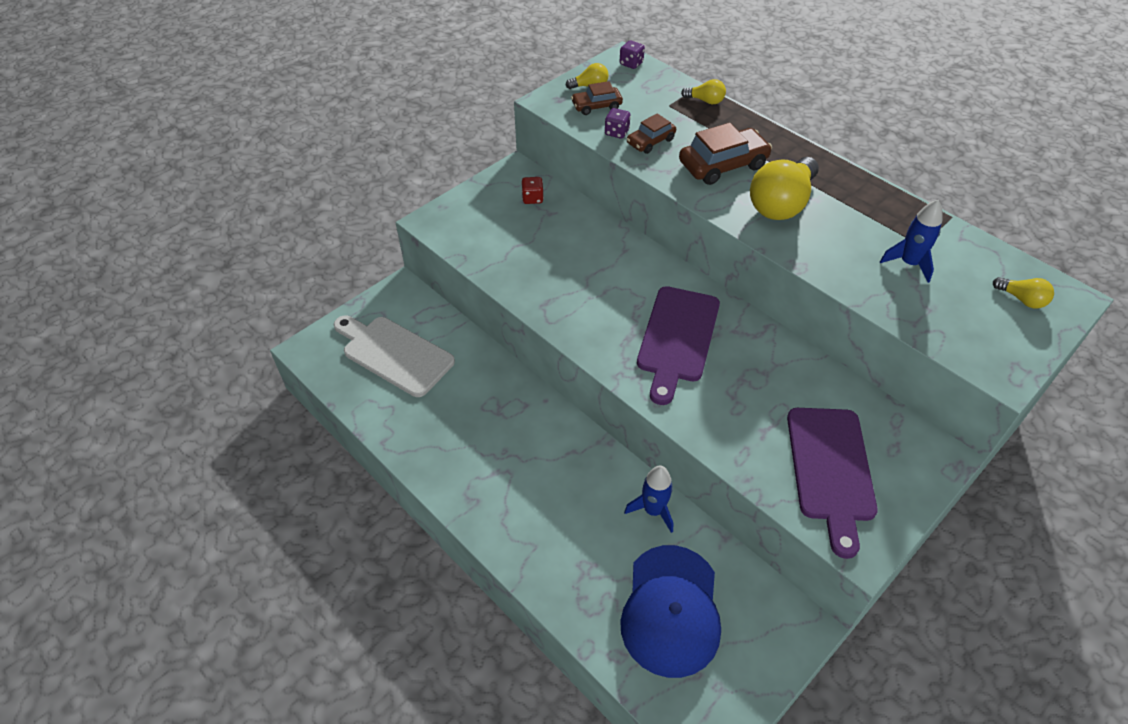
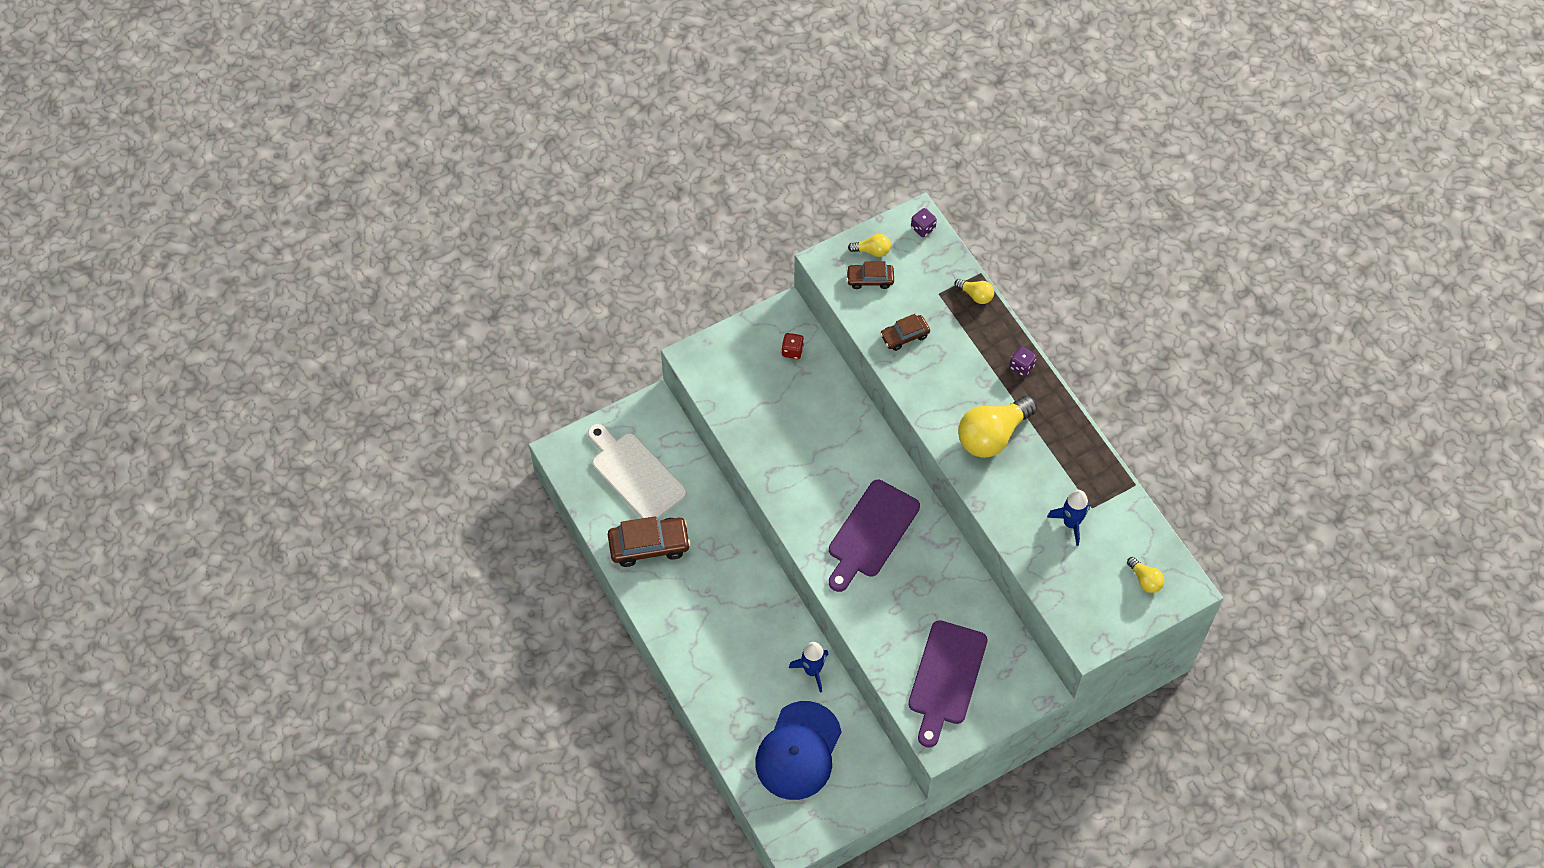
camera: 15 degrees right, 10 degrees up
(616, 132) = (877, 318): purple dice -> purple dice (1021, 366)
(723, 165) = (959, 379): brown car -> brown car (649, 545)

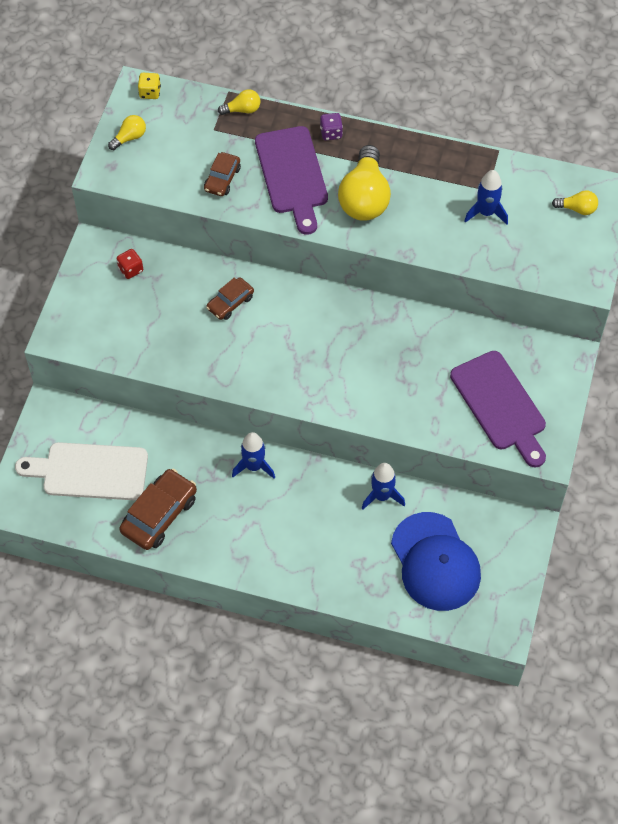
camera: 45 degrees left, 0 degrees up
(747, 569) = (254, 466): none -> blue rocket
(870, 279) = (150, 159): brown car -> brown car (230, 303)
(871, 533) = (334, 350): purple cutting board -> purple cutting board (292, 175)
(923, 228) = (150, 92): purple dice -> yellow dice

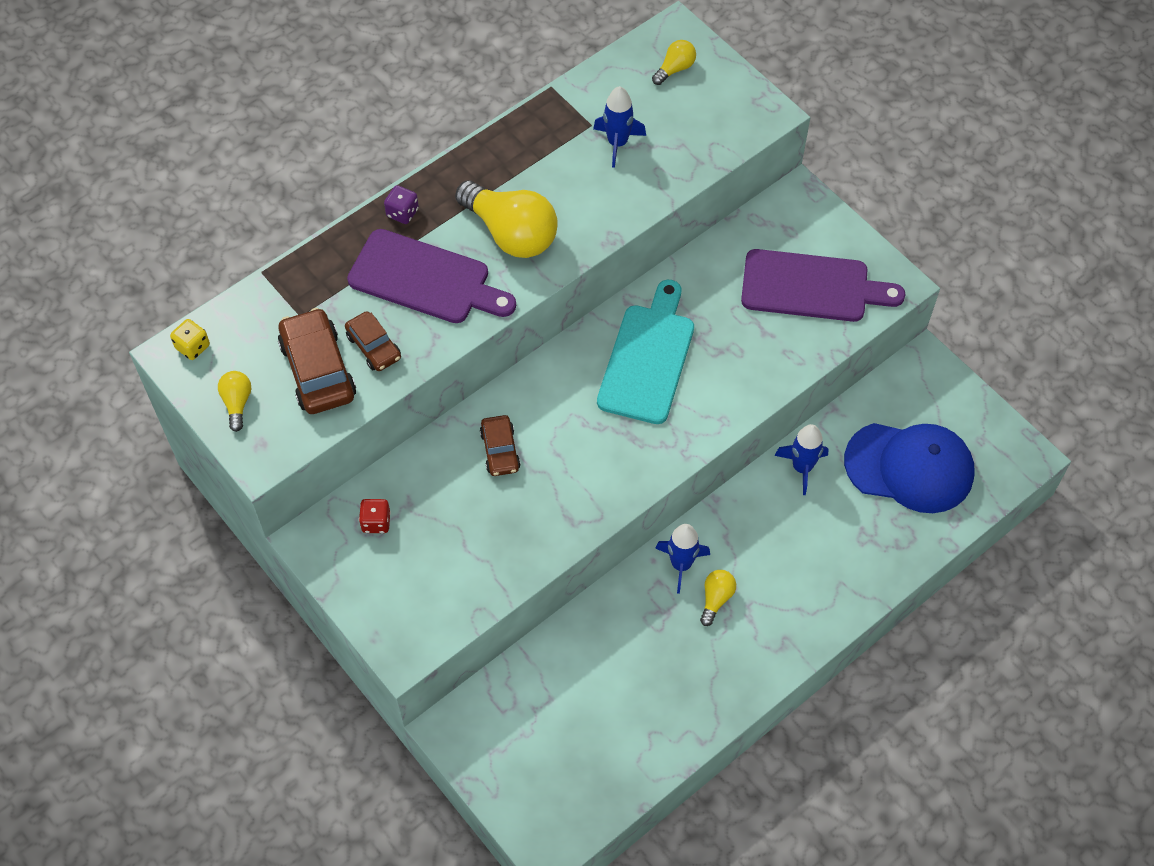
camera: 55 degrees left, 0 degrees up
(89, 471) = (566, 733): white cutting board -> none
(159, 514) = (673, 693): brown car -> brown car (318, 370)
(242, 110) = (298, 273): yellow light bulb -> yellow light bulb (716, 599)
(363, 342) = (648, 358): none -> turquoise cutting board

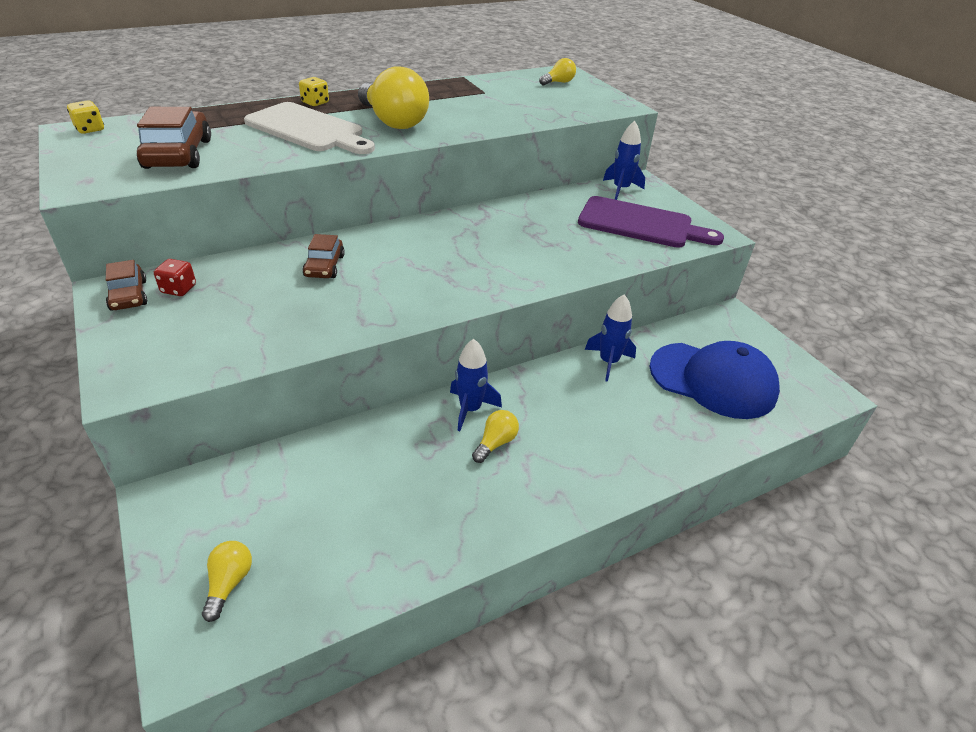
camera: 10 degrees right, 20 degrees down
(237, 403) = (92, 158): yellow light bulb -> yellow light bulb (229, 583)
(374, 347) = (237, 151): brown car -> brown car (129, 295)
(402, 213) = (315, 103): purple dice -> yellow dice
(425, 279) = (308, 129): purple cutting board -> white cutting board
(617, 143) = (501, 101): blue rocket -> blue rocket (621, 189)
(648, 358) = (485, 238): turquoise cutting board -> none

